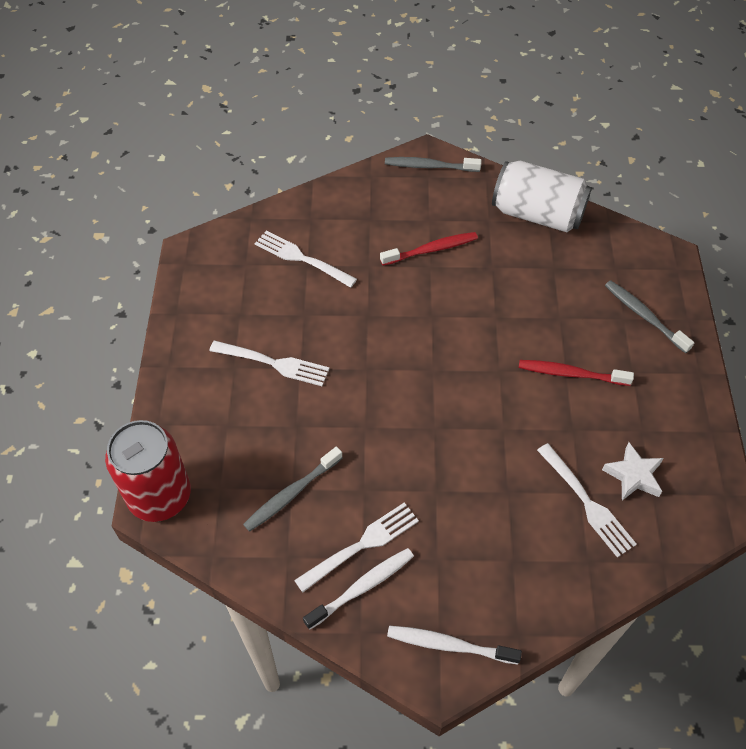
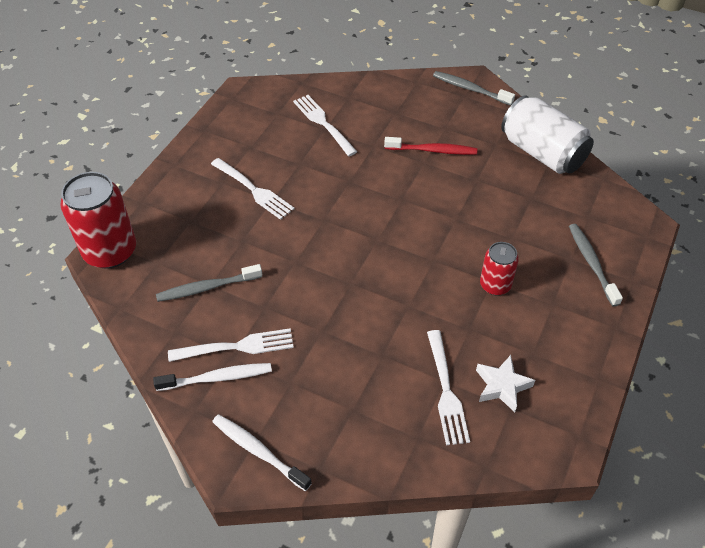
camera: 25 degrees right, 5 degrees down
(571, 374) = (495, 285): red toothbrush -> red can

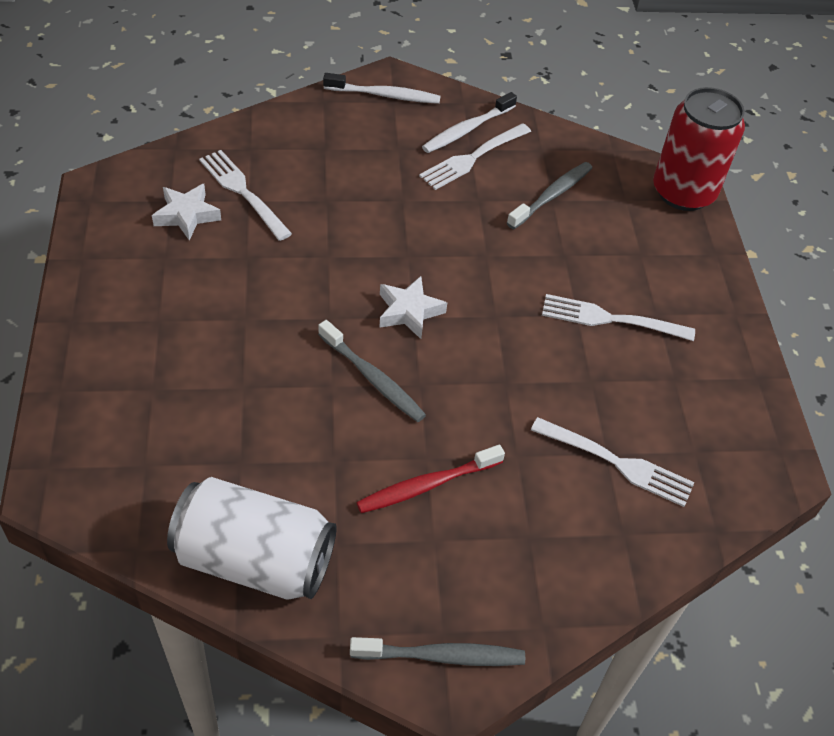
camera: 145 degrees right, 0 degrees up
(378, 244) = (409, 311): none -> white star
(495, 285) = (239, 316): red can -> none
(591, 263) = (122, 393): grey toothbrush -> grey toothbrush (373, 378)

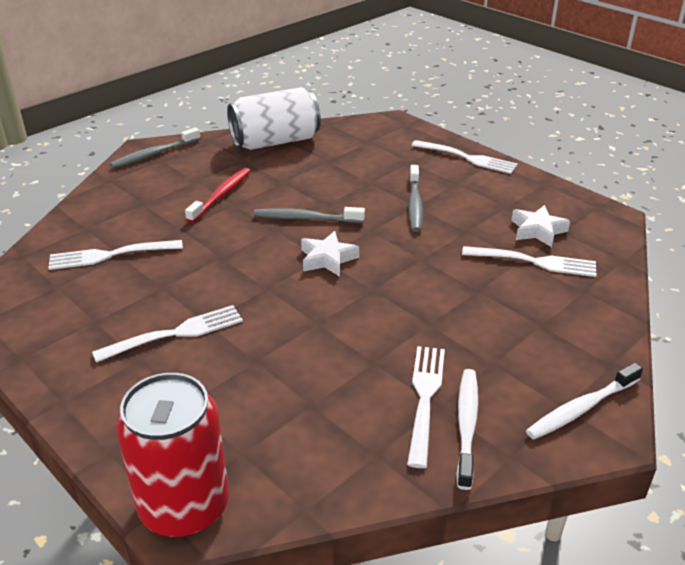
camera: 145 degrees right, 15 degrees down
(86, 349) = (466, 158): none -> white fork
(551, 196) = (316, 408): grey toothbrush -> grey toothbrush (415, 204)

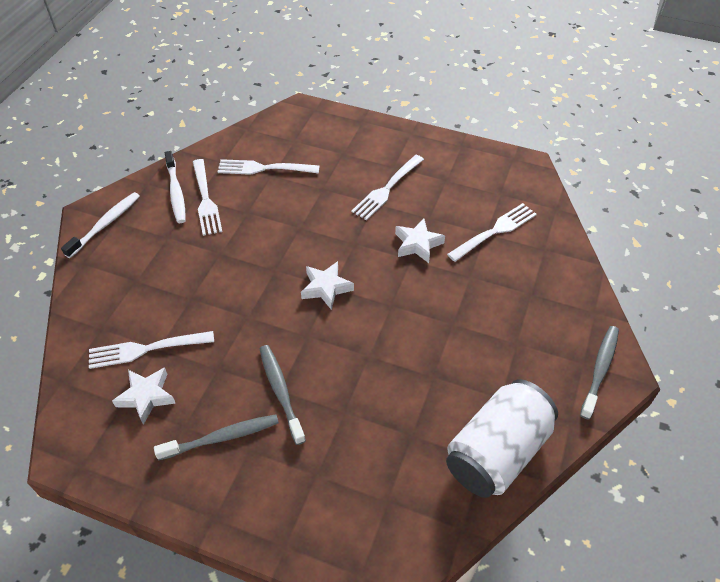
camera: 155 degrees right, 15 degrees up
(184, 506) = (305, 113): red can -> none
(201, 267) = (417, 244): none -> white star
(221, 195) = (474, 331): red toothbrush -> none
(306, 218) = (374, 329): grey toothbrush -> grey toothbrush (222, 437)
(466, 158) = (250, 514): white fork -> white fork (264, 168)

